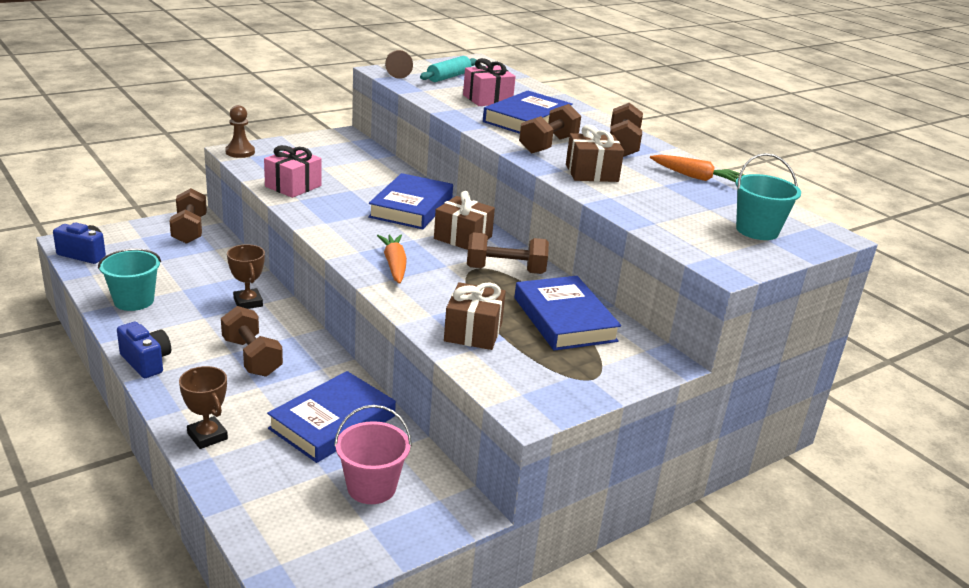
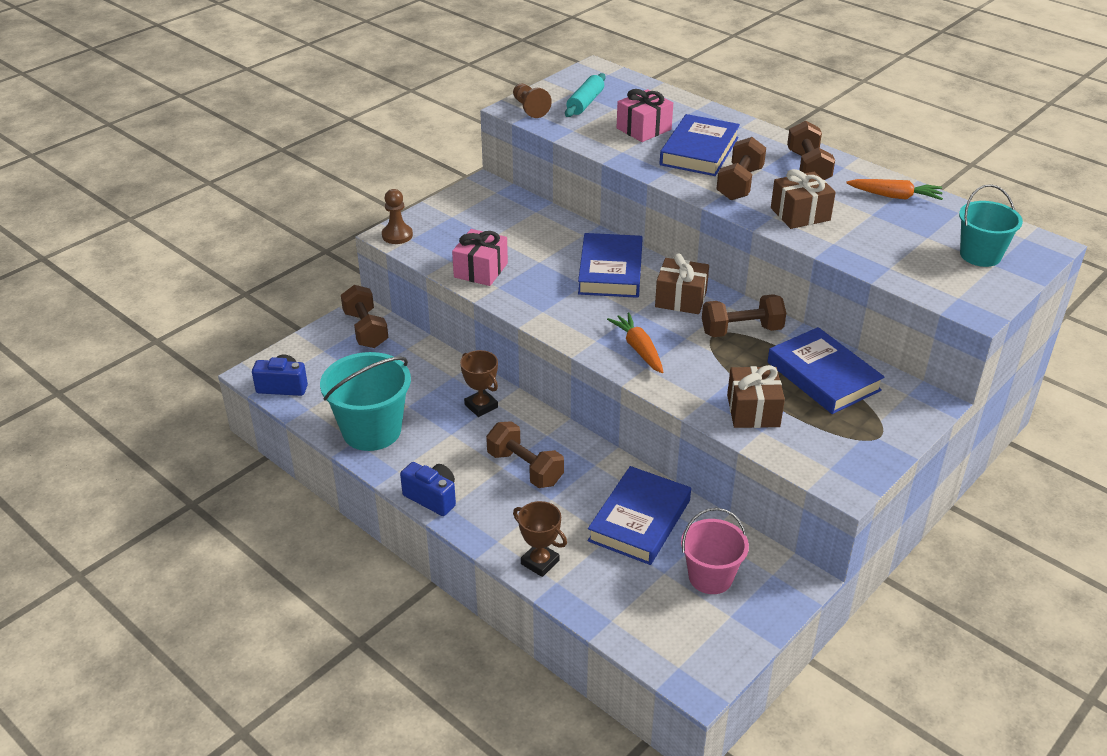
camera: 10 degrees left, 10 degrees up
(134, 301) = (371, 430): turquoise bucket -> turquoise bucket, size x1.51

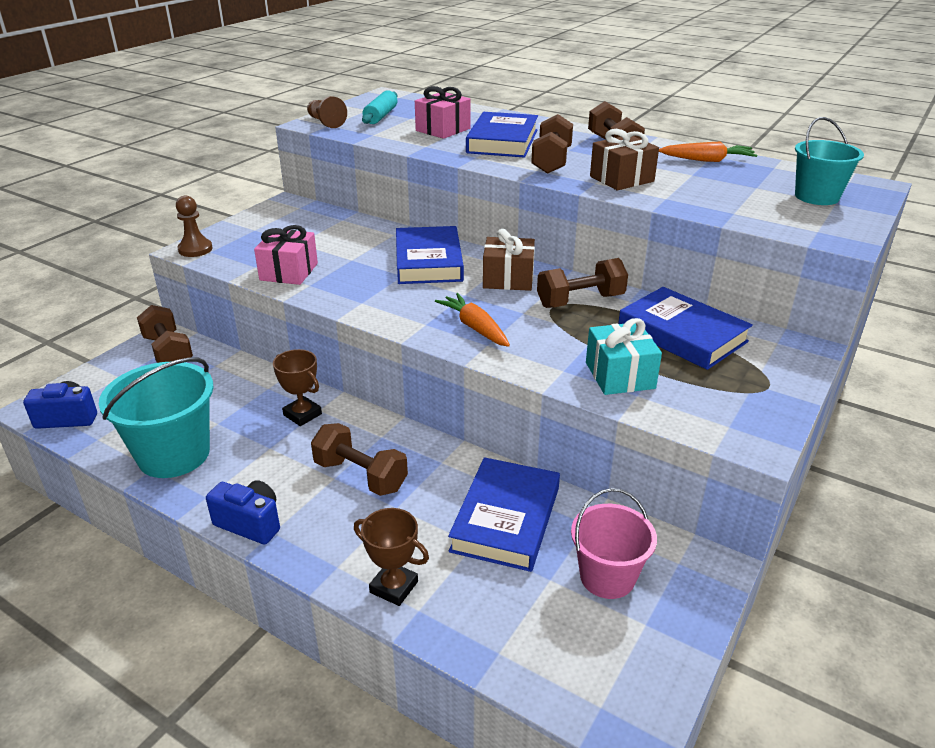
camera: 10 degrees left, 5 degrees down
(753, 411) = (620, 375): brown gift -> turquoise gift

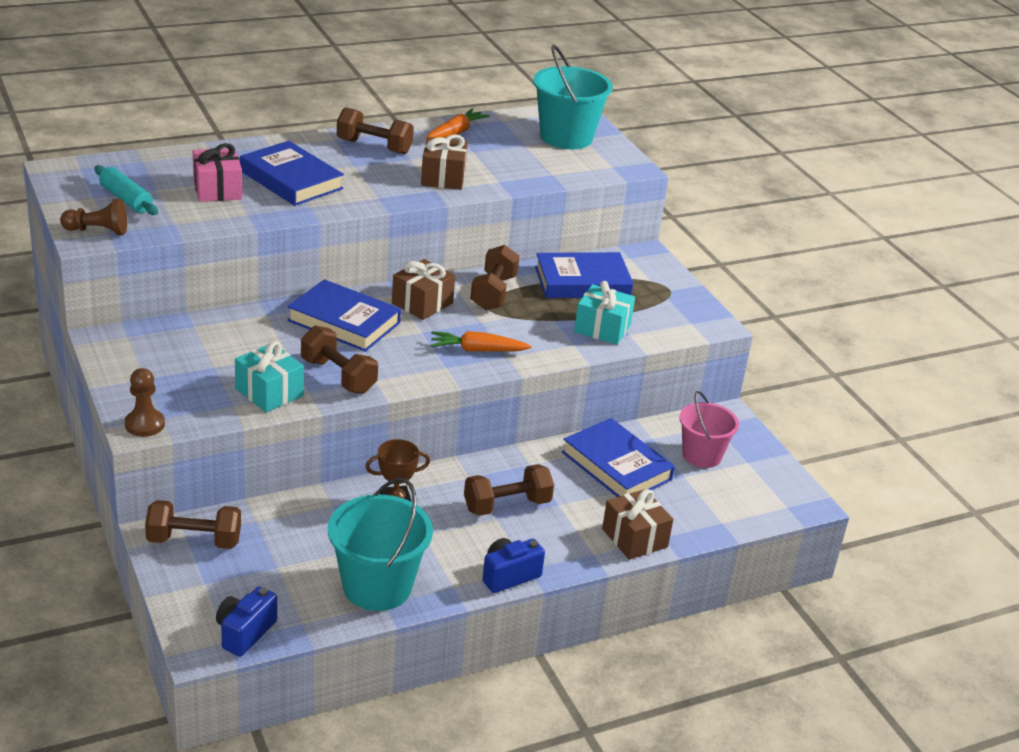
camera: 60 degrees left, 0 degrees up
(289, 272) = (269, 392): pink gift -> turquoise gift
(394, 587) = (634, 538): brown trophy -> brown gift
(551, 161) = (368, 183): brown dumbbell -> brown dumbbell (338, 376)
(816, 197) = (566, 137): turquoise bucket -> turquoise bucket, size x1.51

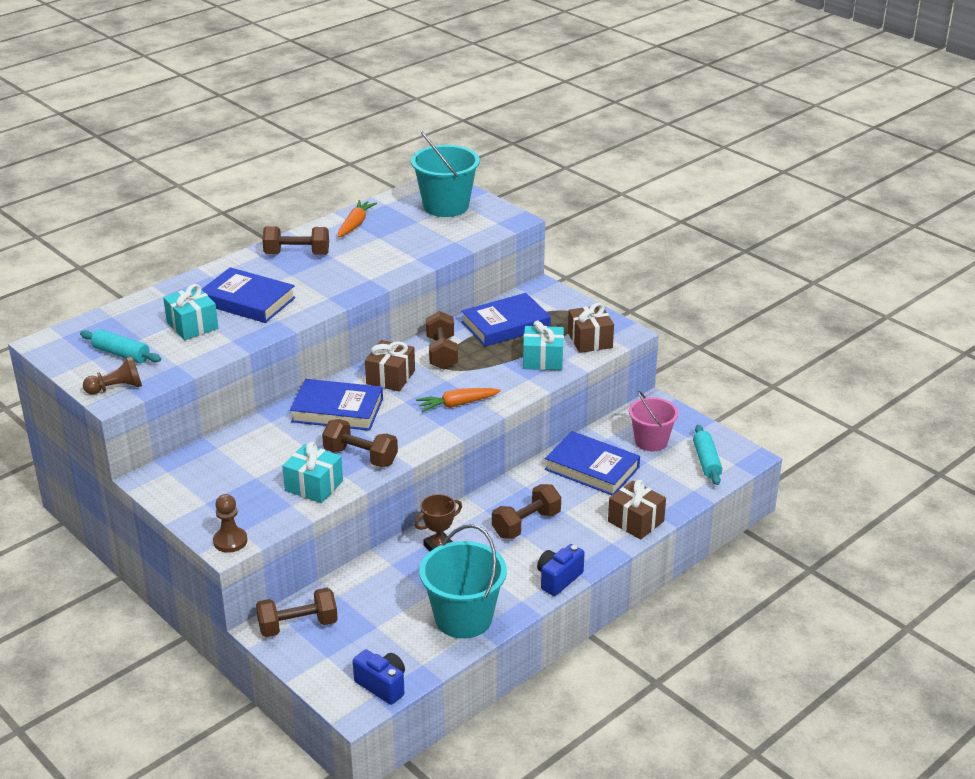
camera: 15 degrees left, 0 degrees up
(217, 189) = (192, 325): pink gift -> turquoise gift
(245, 633) = (382, 685): blue camera -> blue camera turned 120 degrees clockwise
(443, 177) = (369, 267): brown gift -> brown gift (590, 340)
(755, 495) = (706, 461): none -> turquoise rolling pin

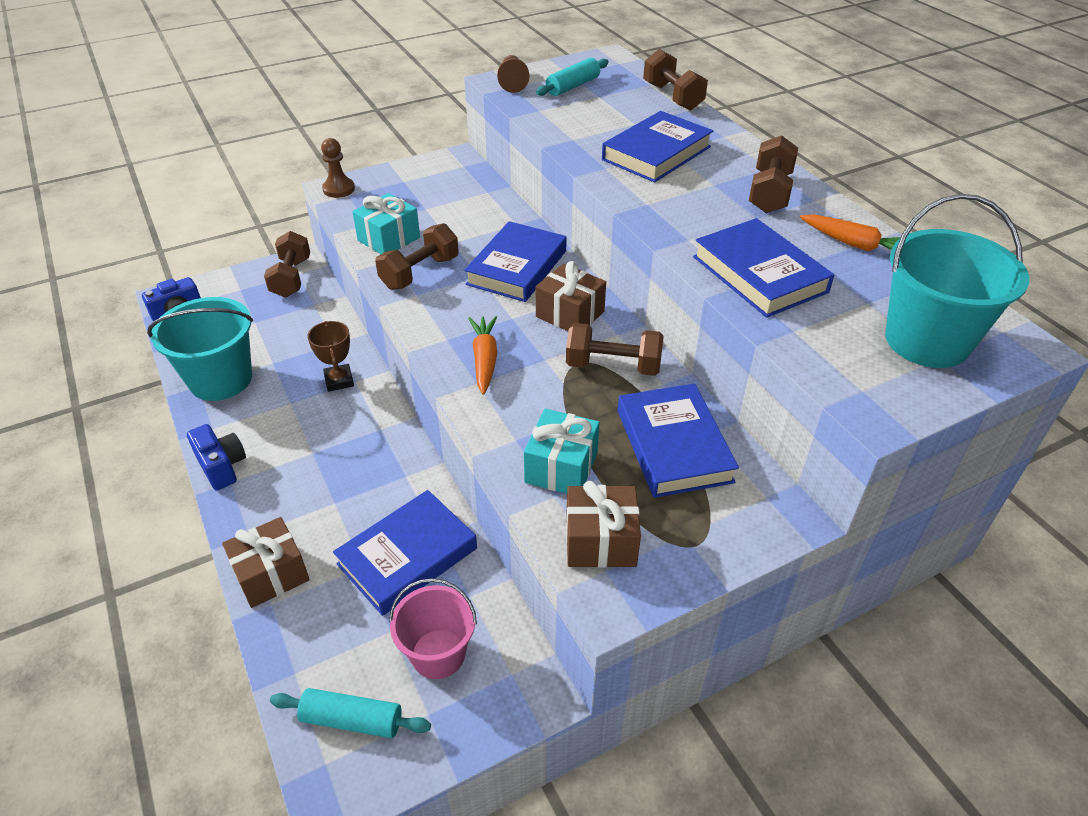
camera: 105 degrees right, 10 degrees up
(192, 325) = (613, 121): turquoise gift -> none
(401, 253) = (759, 274): none -> blue book
(526, 524) = (333, 460): brown dumbbell -> brown dumbbell (672, 97)

